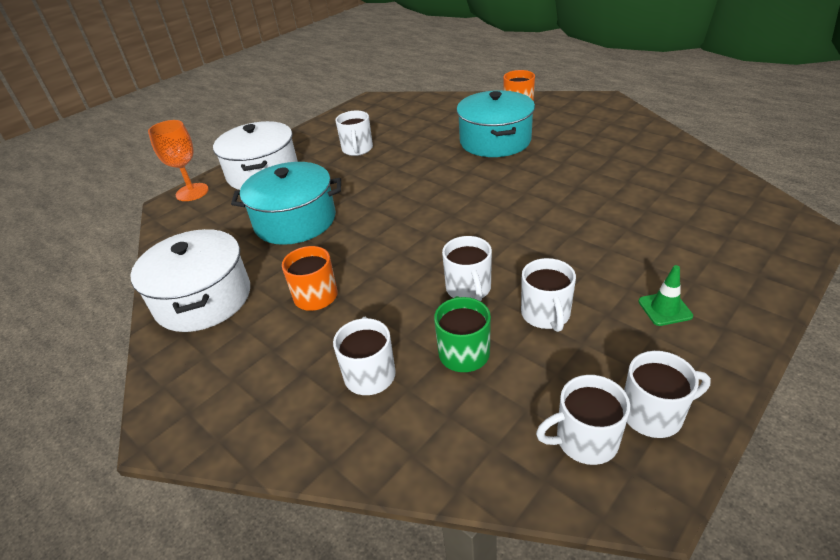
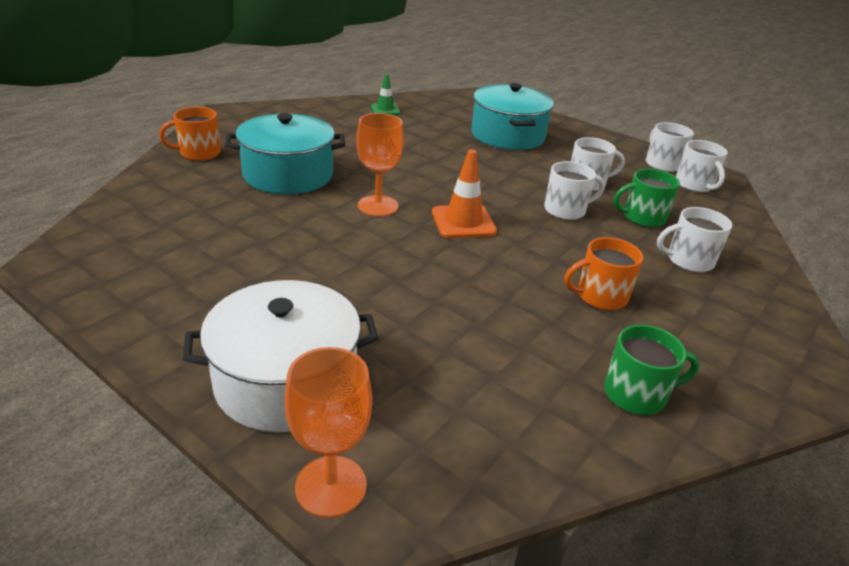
camera: 100 degrees left, 5 degrees down
(203, 299) = (636, 394): white pot -> green mug
(295, 221) = (450, 325): turquoise pot -> turquoise pot (507, 135)
(357, 149) = (251, 275): white mug -> none
(433, 224) = (463, 222): none -> orange traffic cone
(453, 182) = (378, 206): none -> orange goblet
(665, 309) = (568, 145): green traffic cone -> green traffic cone (385, 109)

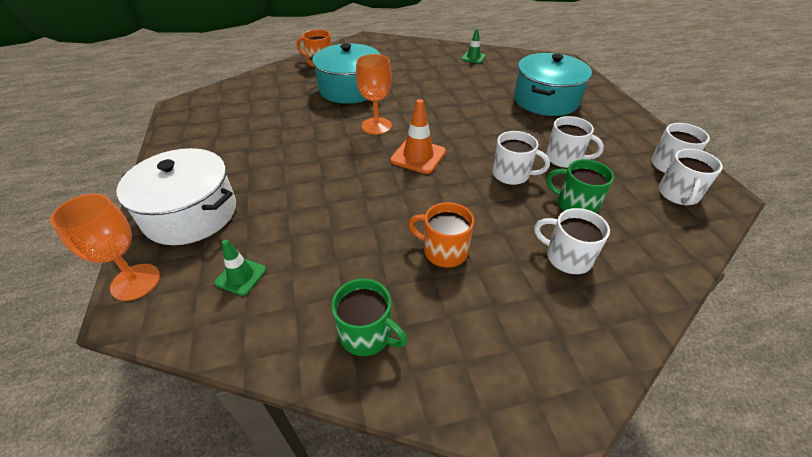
camera: 40 degrees right, 10 degrees up
(450, 411) = (241, 276): none -> green traffic cone

